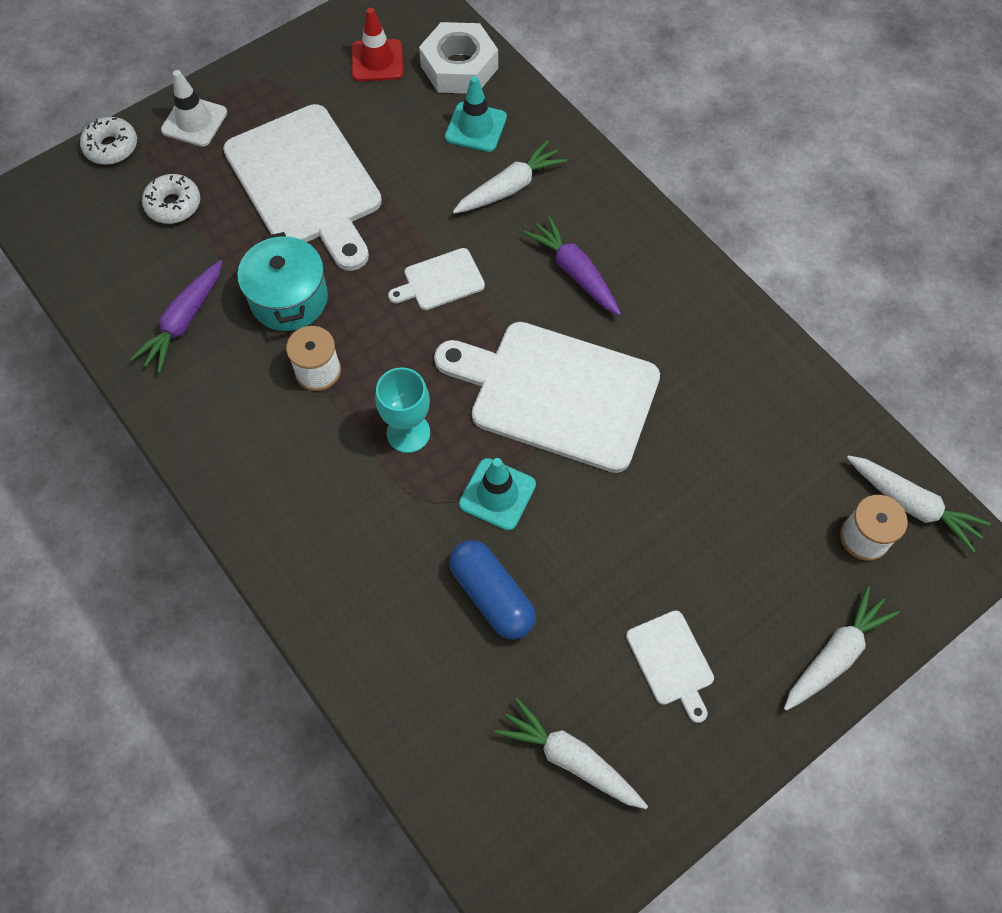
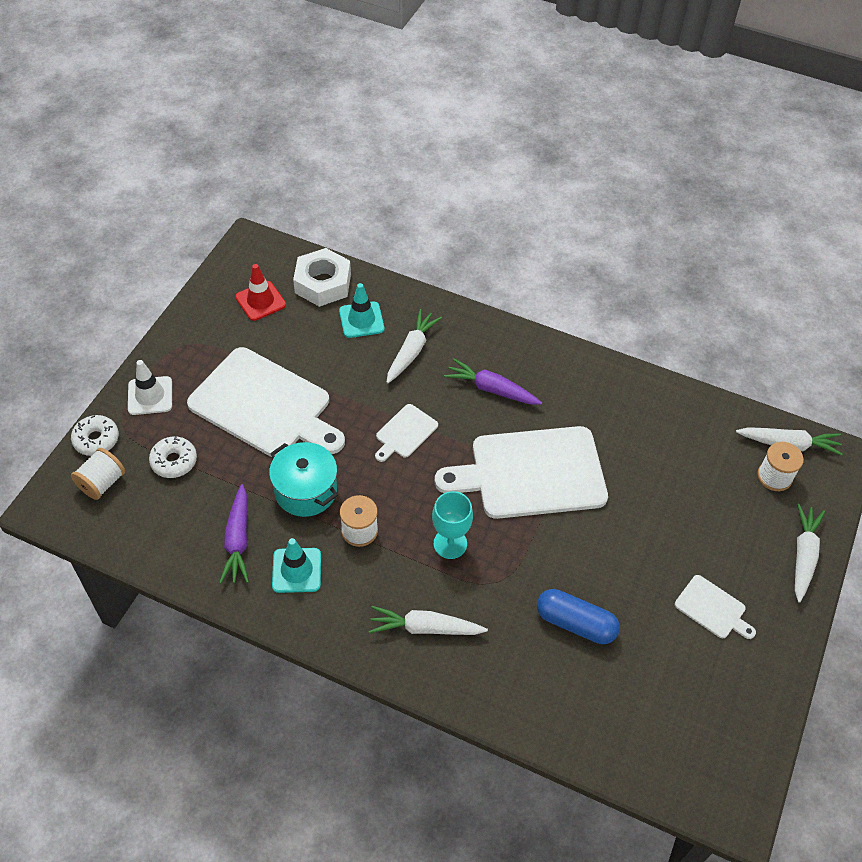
camera: 30 degrees left, 10 degrees down
(88, 197) = (102, 483): none -> white spool
(497, 494) = (536, 556): turquoise traffic cone -> turquoise traffic cone (296, 570)
(570, 759) = (692, 701): white carrot -> white carrot (425, 628)

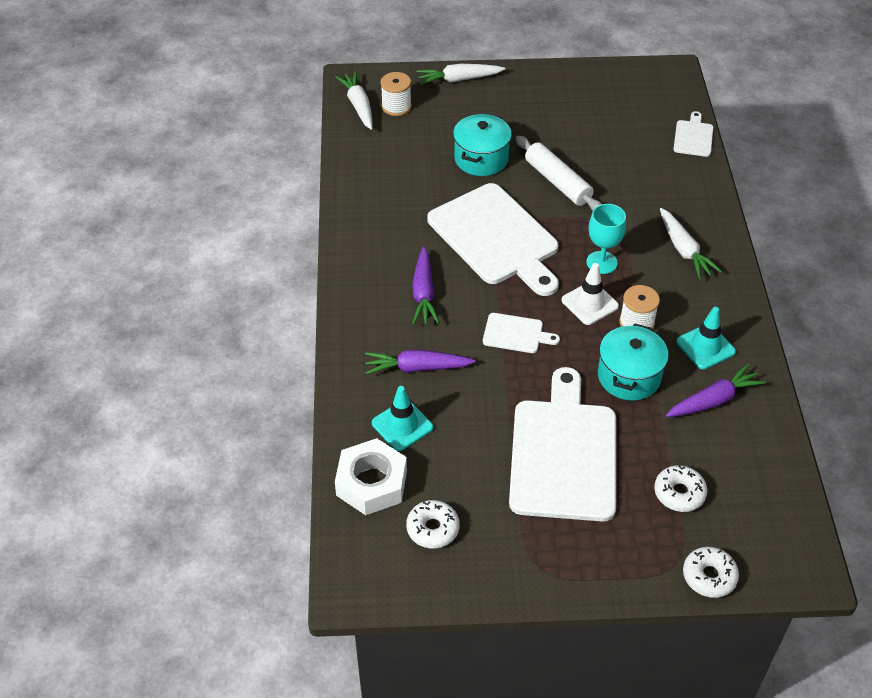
camera: 115 degrees left, 5 degrees down
(102, 483) = (748, 539): white spool -> none
(150, 396) = (624, 560): white traffic cone -> white traffic cone (589, 303)
(260, 301) = (433, 528): red traffic cone -> white donut
(411, 351) = (417, 368): white carrot -> purple carrot
(575, 623) = (609, 173): blue capsule -> none
(585, 565) = (557, 182): none -> white rolling pin
(654, 514) = (481, 159): none -> turquoise pot
(712, 608) = (539, 111): white cutting board -> white cutting board (693, 137)

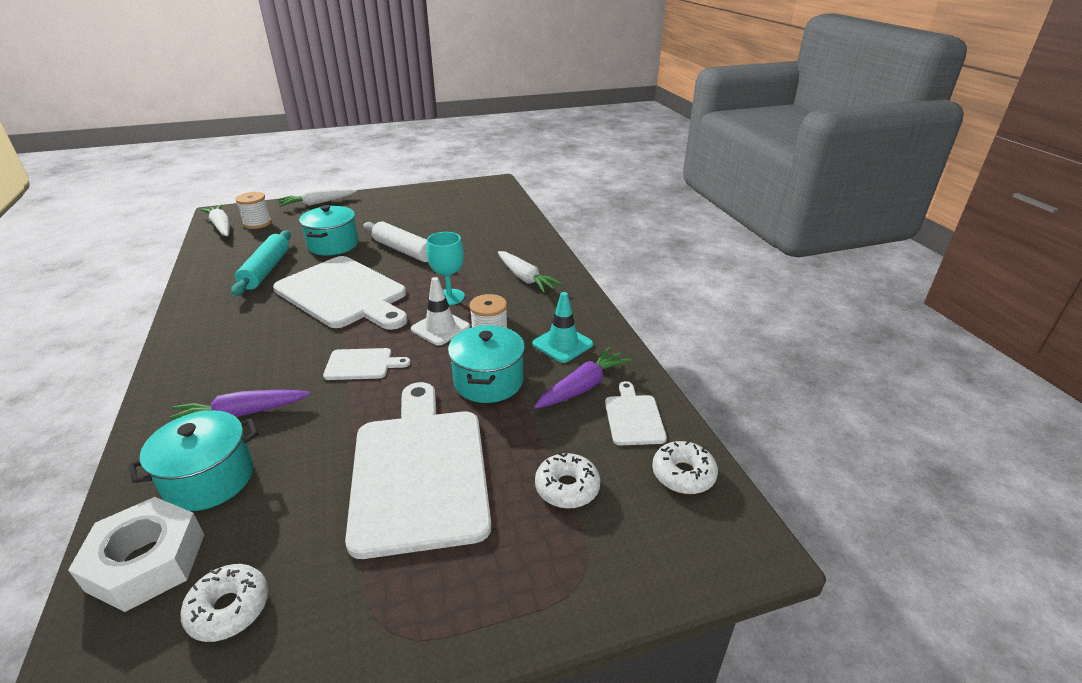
camera: 15 degrees left, 15 degrees down
(402, 425) = (209, 479): turquoise traffic cone -> turquoise pot
(415, 187) = (266, 270): none -> turquoise rolling pin
(423, 293) = (261, 346): purple carrot -> none
(693, 137) = (518, 212): white cutting board -> white cutting board (633, 417)
(709, 576) = (630, 585): white donut -> white donut (683, 474)

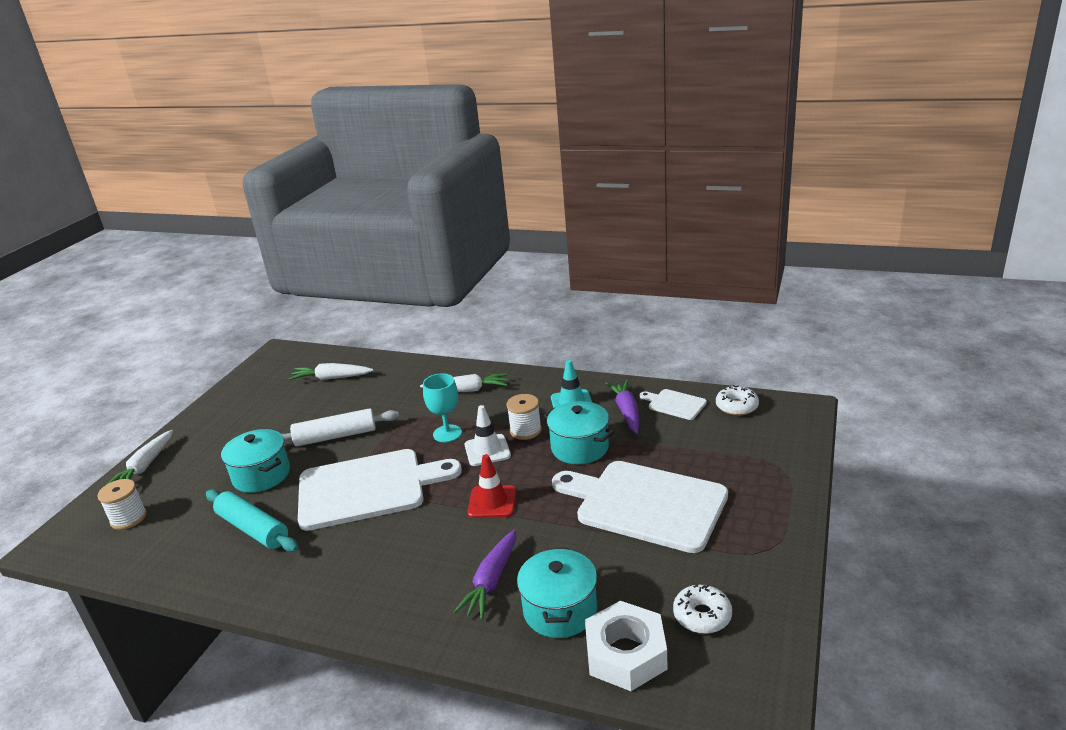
camera: 50 degrees left, 5 degrees down
(221, 227) = (93, 547): white carrot -> white carrot (332, 378)
(362, 364) = (492, 502): white cutting board -> red traffic cone
(567, 487) = (712, 450): white donut -> none

